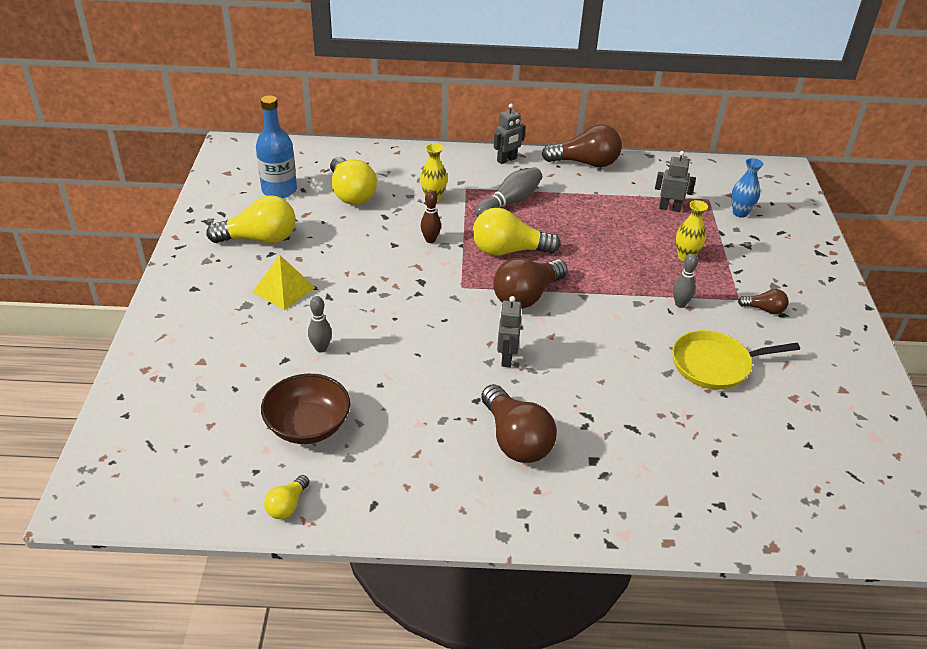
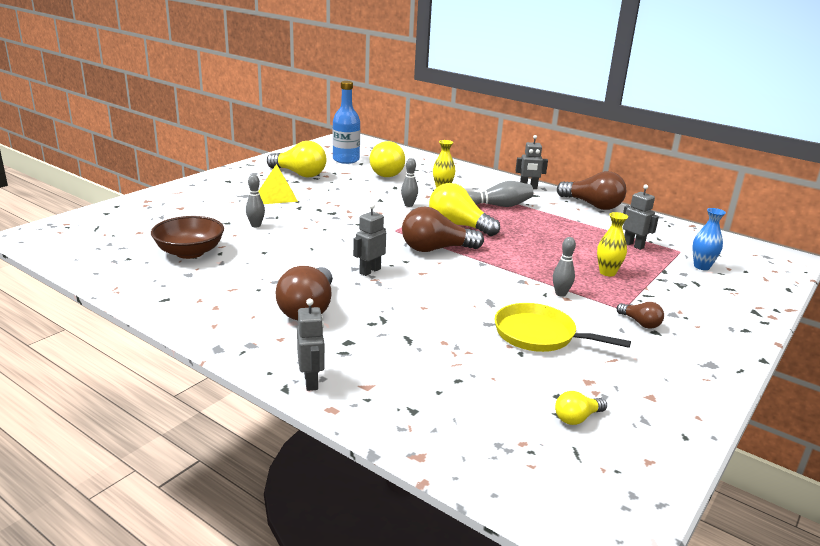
camera: 35 degrees right, 15 degrees down
(287, 505) = (118, 278): yellow light bulb -> yellow light bulb (577, 418)
(430, 240) = (408, 205): brown bowling pin -> grey bowling pin
(620, 523) = (311, 381): none -> grey robot

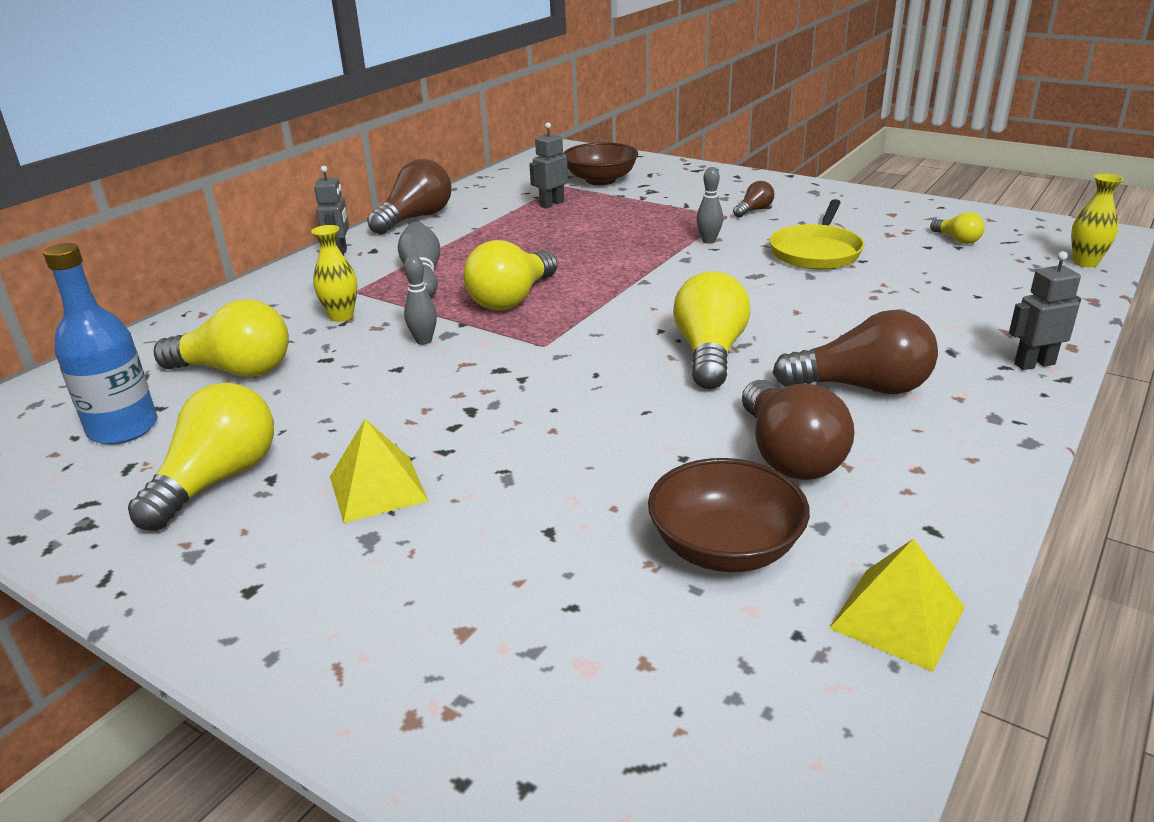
camera: 90 degrees left, 5 degrees up
(118, 278) = (897, 617): none -> yellow pyramid
(256, 225) = (556, 488): grey bowling pin -> none
(369, 271) = (709, 353): grey robot -> yellow light bulb
(436, 249) = (609, 311): brown light bulb -> brown light bulb (789, 455)
(607, 272) = (638, 218): yellow vase -> yellow vase (1085, 263)
(701, 266) = (600, 180): blue vase -> brown bowl

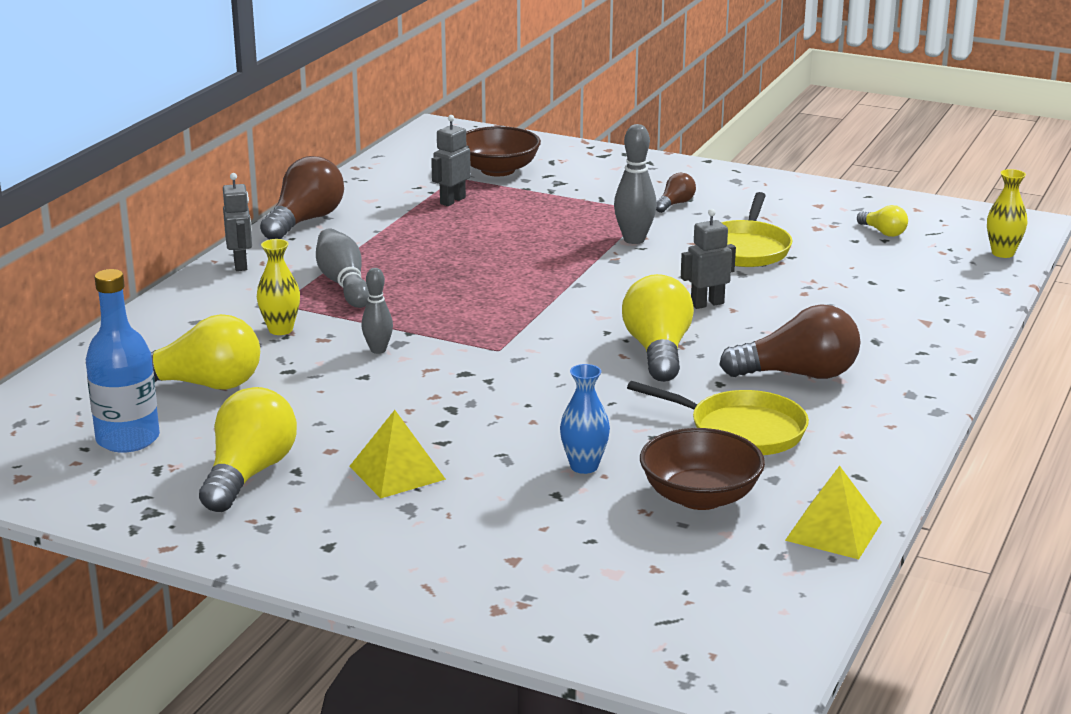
camera: 10 degrees left, 5 degrees down
(512, 299) = (449, 306): yellow light bulb -> none
(593, 493) = (584, 466): none -> blue vase
(708, 241) = (634, 240): grey bowling pin -> grey bowling pin, size x1.54
(789, 455) = (741, 430): brown light bulb -> yellow pan
(1034, 364) = (946, 349): grey robot -> grey robot (707, 304)

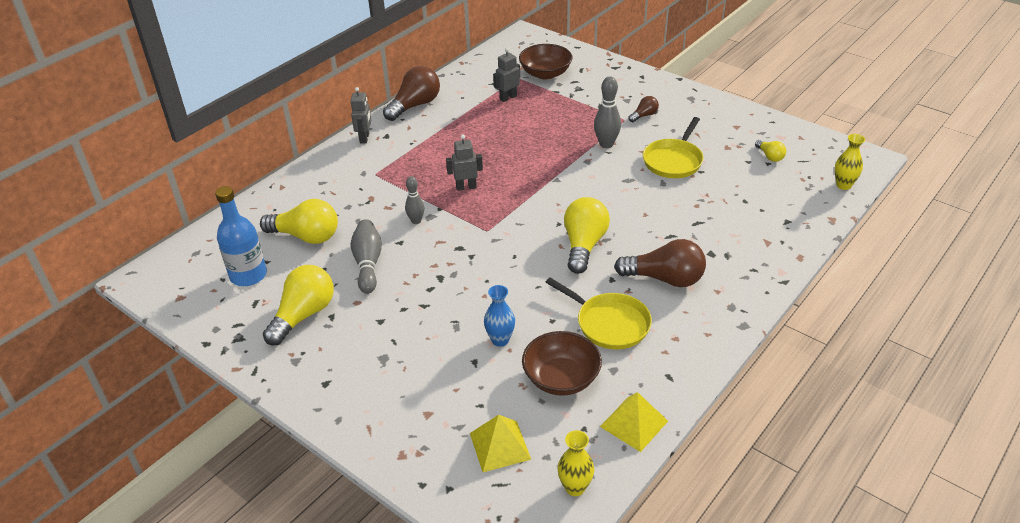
camera: 15 degrees right, 15 degrees up
(280, 330) = (367, 196): yellow vase -> yellow vase (575, 487)
(344, 284) = (417, 161): grey bowling pin -> grey bowling pin (368, 263)
(397, 472) = (388, 327): yellow pyramid -> yellow pyramid (500, 446)
(707, 304) = (630, 207): grey robot -> grey robot (466, 187)

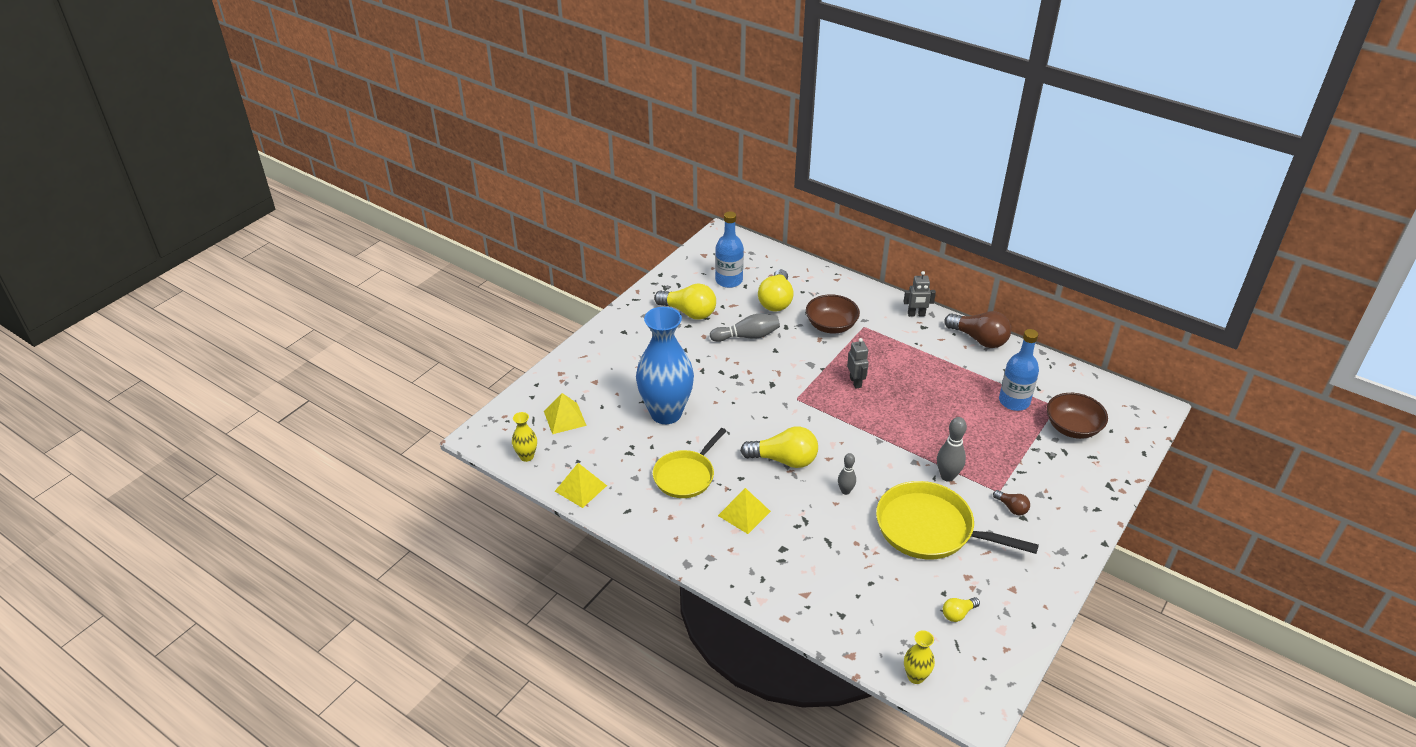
camera: 85 degrees right, 0 degrees up
(416, 221) = (803, 356): grey bowling pin -> grey bowling pin (845, 491)
(500, 340) = (666, 413): blue vase -> blue vase, size x2.35
(508, 97) = (1014, 401): grey robot -> blue bottle
(561, 378) = (626, 448): brown bowl -> brown bowl (831, 326)
(665, 279) = (744, 513): brown light bulb -> yellow pyramid
(673, 161) = (930, 529): yellow pan -> yellow pan, size x1.51

